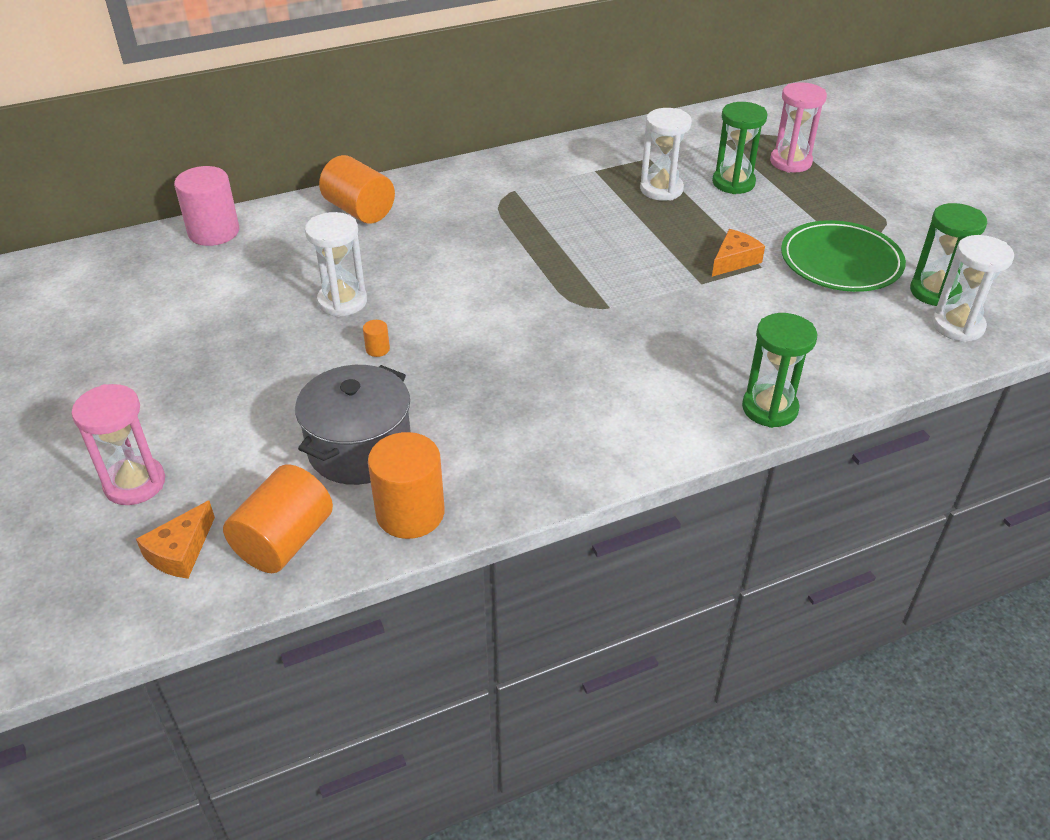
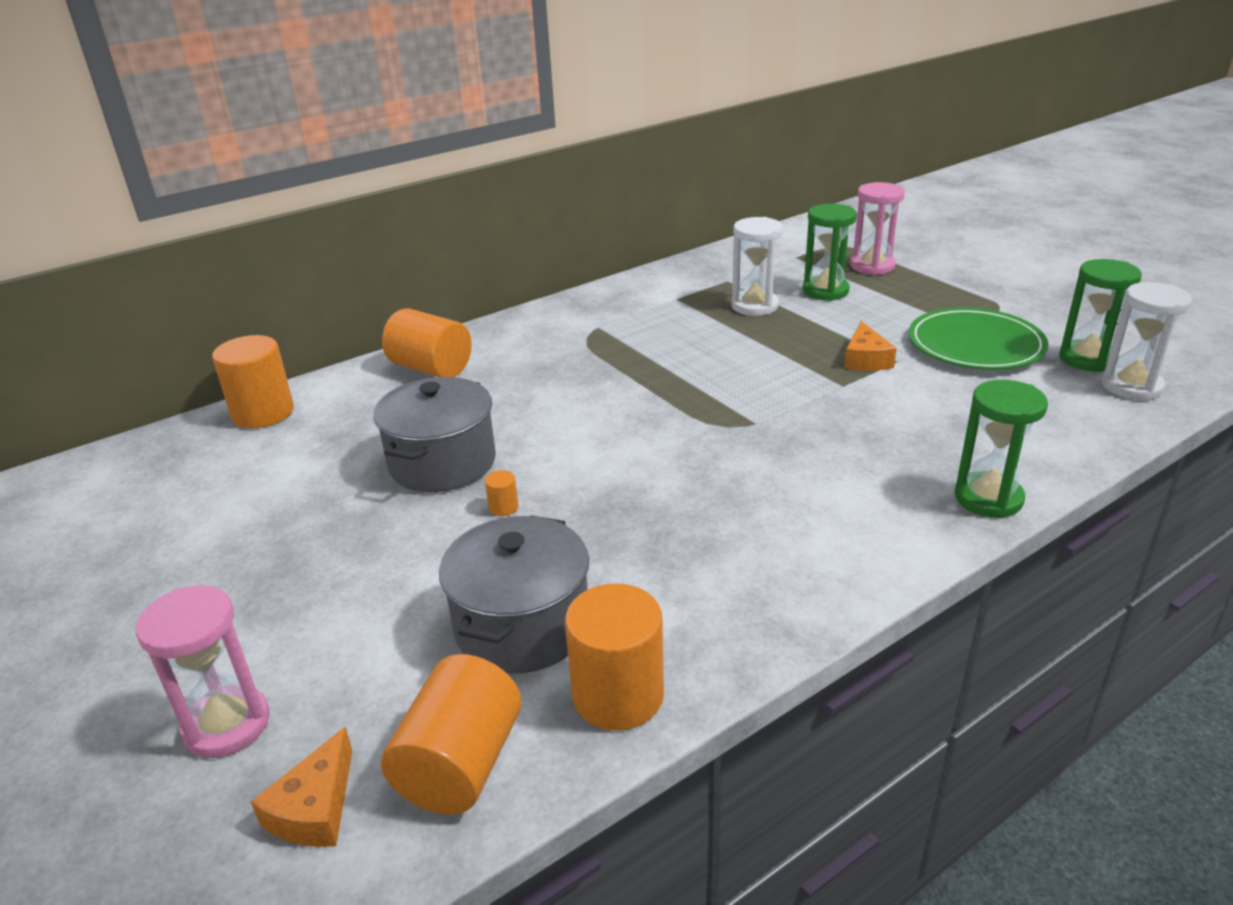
camera: 10 degrees left, 10 degrees down
(214, 232) = (263, 413): pink cylinder -> orange cylinder
(342, 301) = (442, 462): white hourglass -> grey pot
(734, 260) = (865, 359): orange cheese -> orange cheese turned 150 degrees clockwise

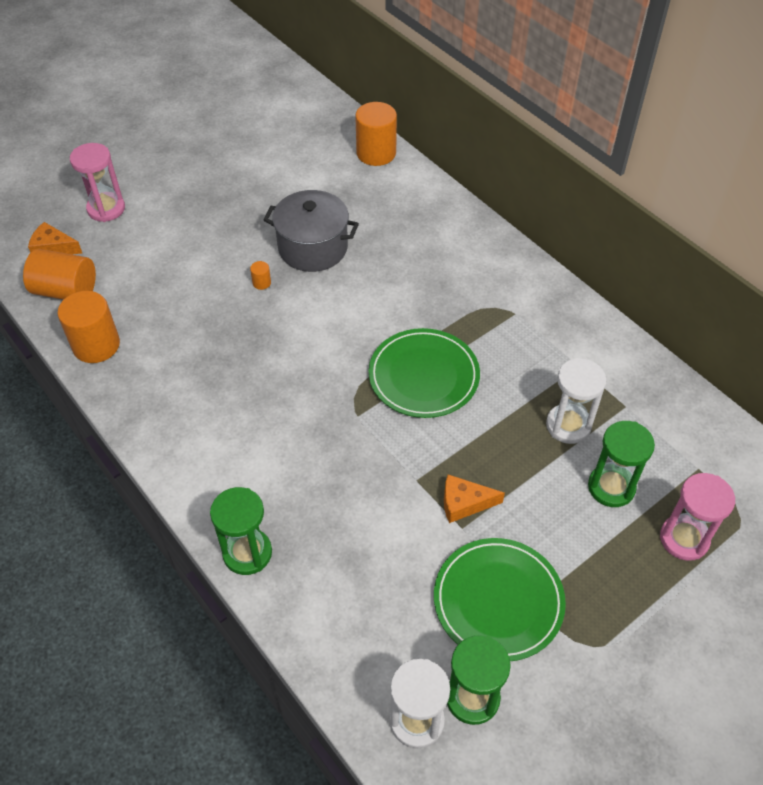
camera: 85 degrees right, 20 degrees up
(431, 368) = (438, 222): orange cylinder -> none
(522, 626) = (154, 303): grey pot -> none
(690, 380) = (423, 376): none -> green plate

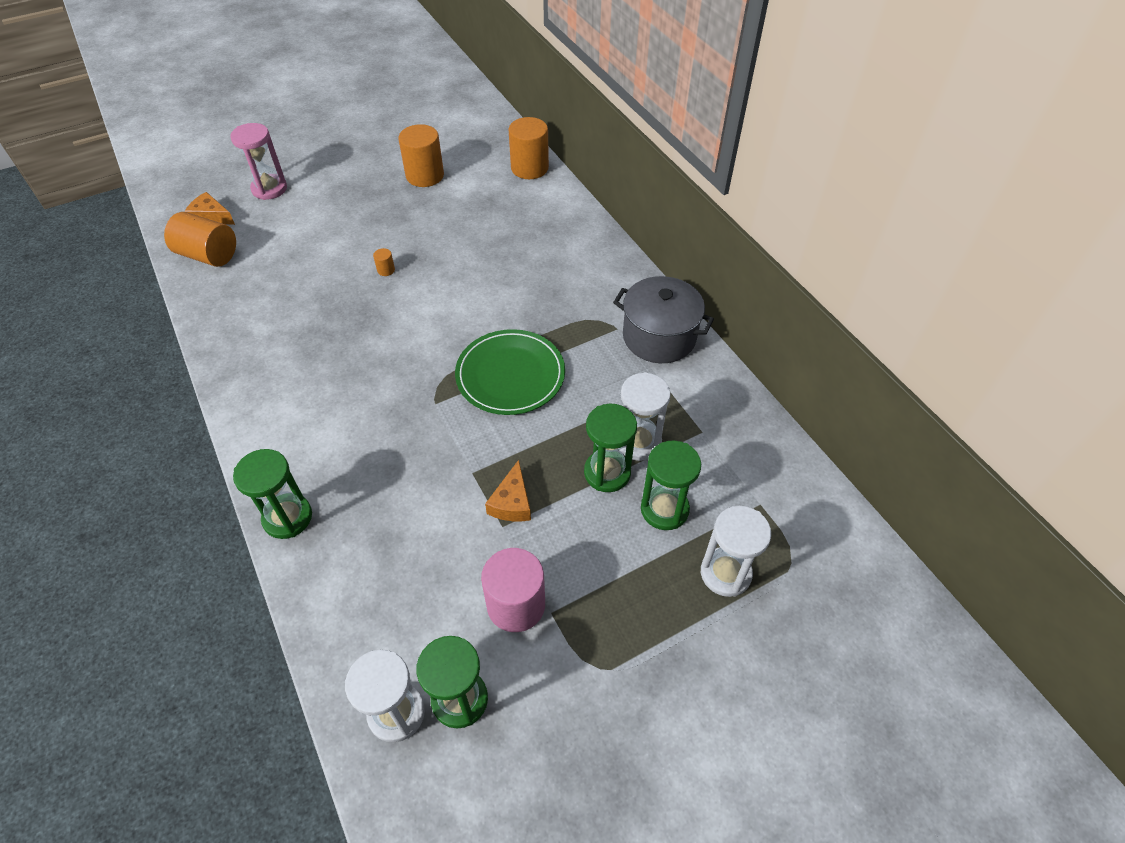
camera: 10 degrees right, 0 degrees up
(96, 345) = (217, 306): orange cylinder -> orange cylinder (425, 176)
(313, 247) = (443, 244): grey pot -> grey pot (659, 337)
(464, 503) = (512, 502): orange cheese -> orange cheese turned 90 degrees counterclockwise
(498, 601) = (516, 605): green plate -> pink cylinder
(547, 460) = (607, 473): none -> green hourglass
(684, 539) = (725, 573): pink hourglass -> white hourglass

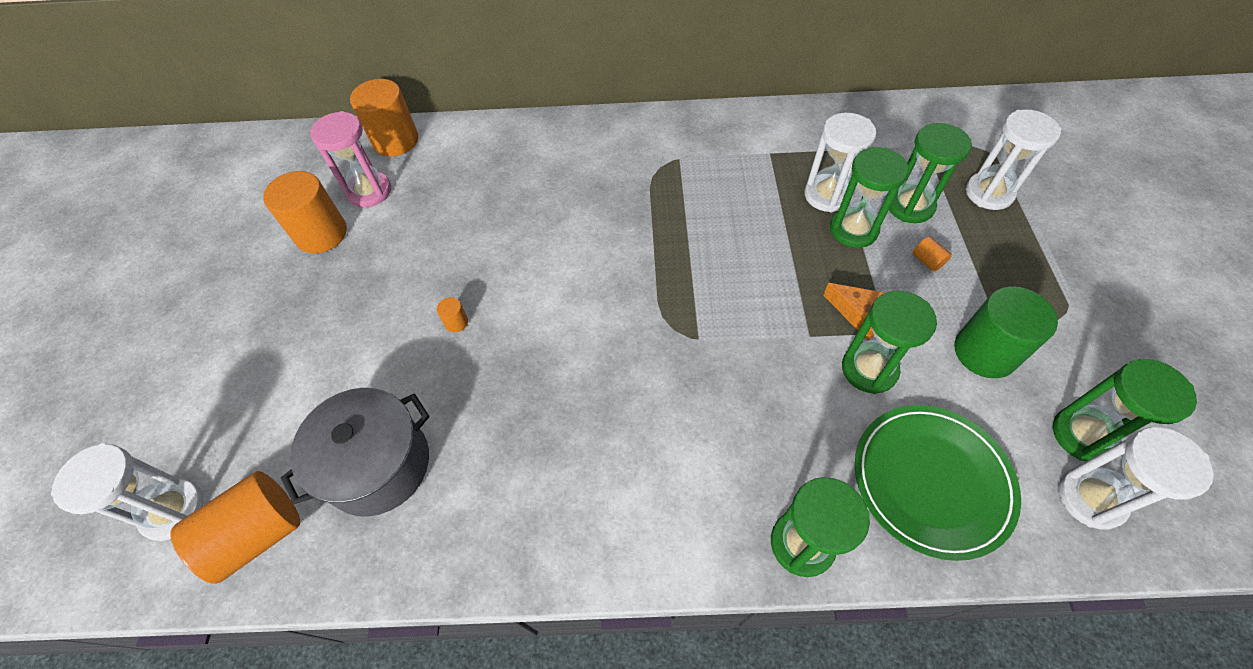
camera: 60 degrees left, 5 degrees up
(211, 217) = (173, 510): orange cheese -> white hourglass
(269, 189) = (184, 413): pink hourglass -> pink hourglass (369, 191)
(457, 522) = (869, 369): none -> green hourglass
(510, 375) = (693, 260): green plate -> green plate (931, 481)
(516, 605) = (985, 352): pink cylinder -> green cylinder
(601, 538) = (927, 261): none -> orange cylinder
(659, 337) = (707, 134): grey pot -> grey pot (378, 465)

